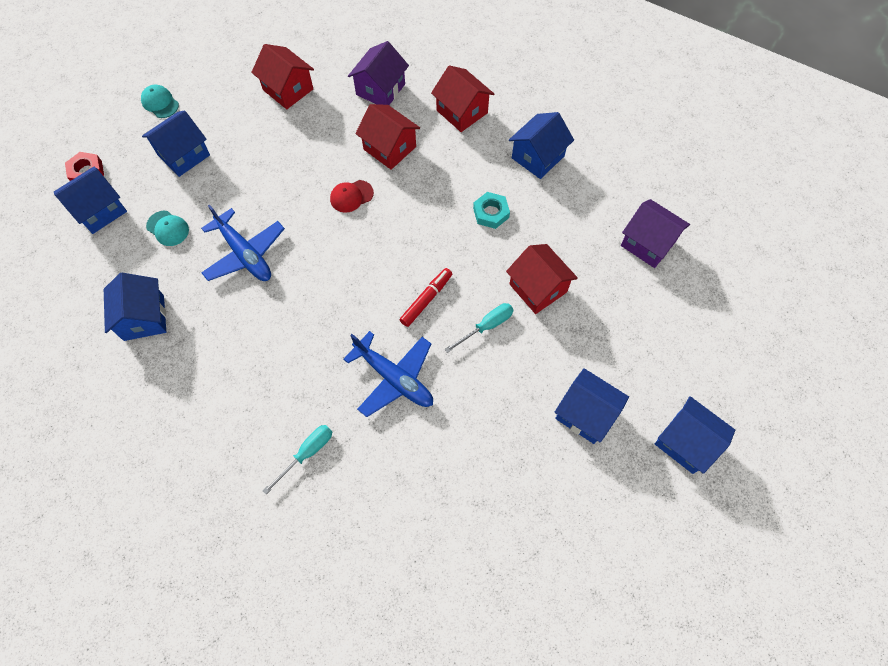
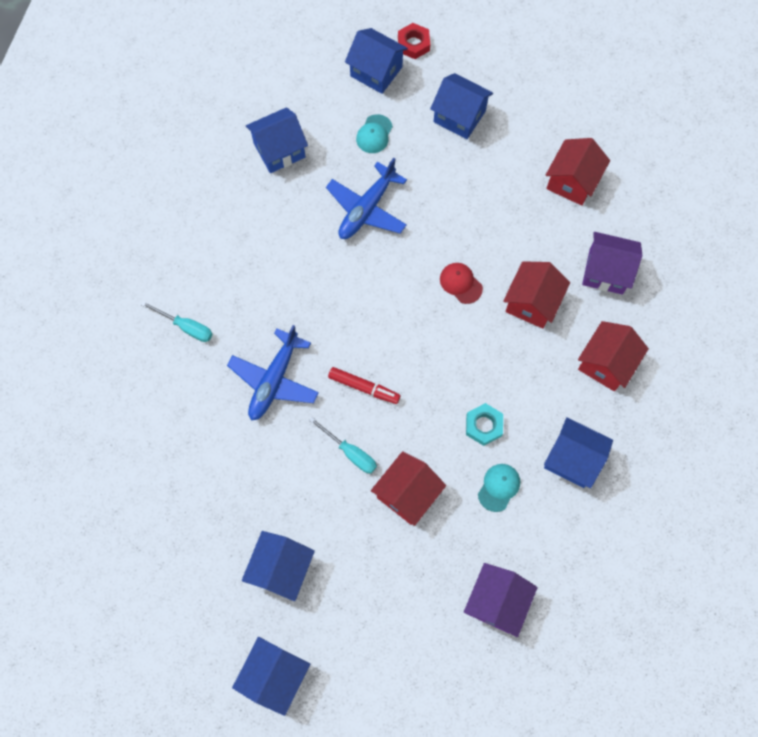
camera: 75 degrees right, 5 degrees up
(160, 103) = (513, 72): turquoise cap -> turquoise cap (499, 487)

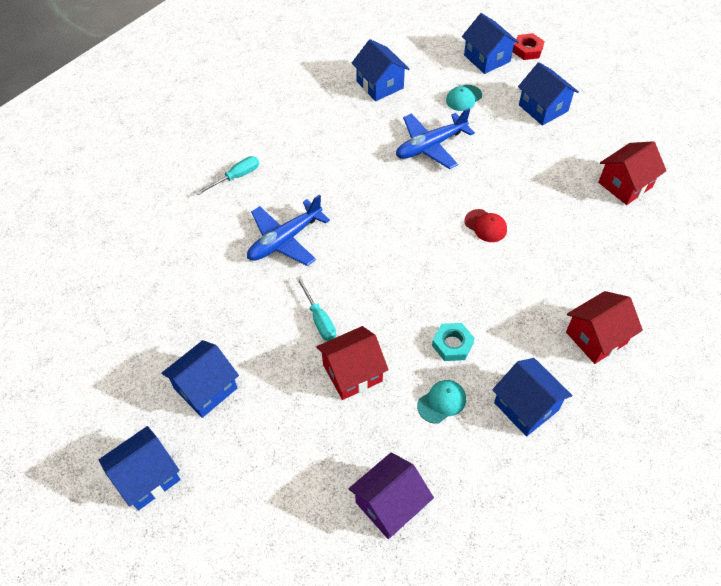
camera: 25 degrees right, 15 degrees down
(186, 327) = (236, 177): turquoise screwdriver -> turquoise screwdriver turned 90 degrees counterclockwise
(279, 150) = (380, 85): blue house -> blue house turned 60 degrees clockwise
(364, 387) = (358, 273): red marker -> none
(460, 283) = (485, 226): red cap -> red cap turned 150 degrees clockwise
(532, 303) = (545, 263): red house -> none
(606, 271) = (628, 263): purple house -> none

